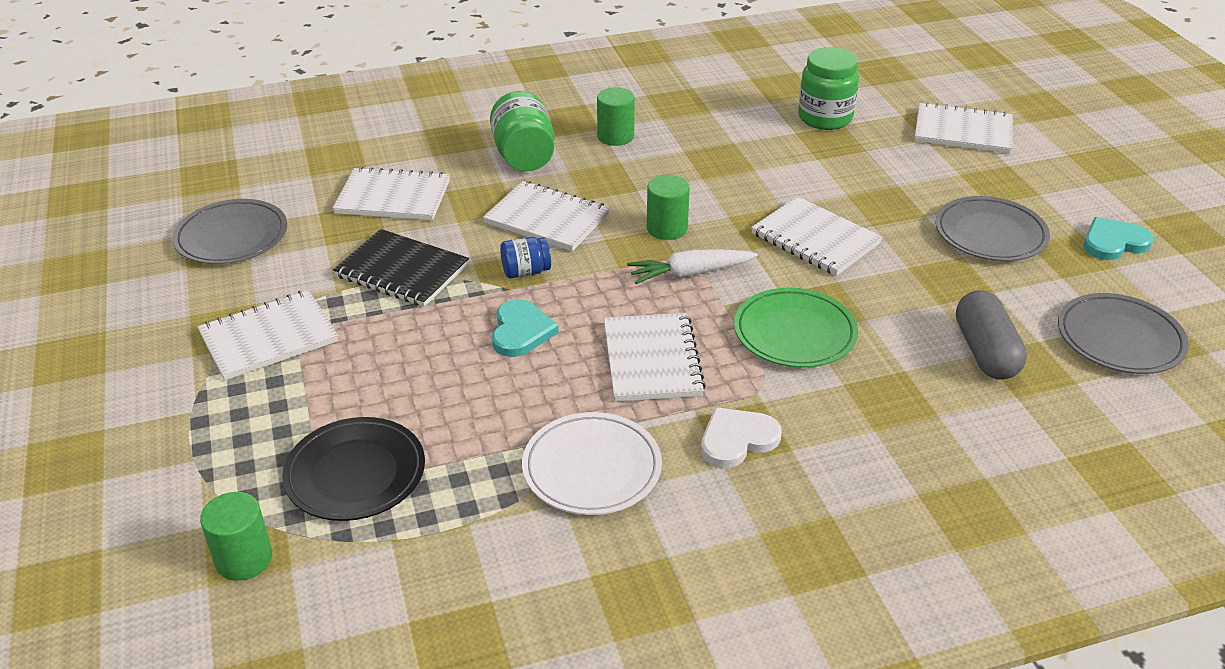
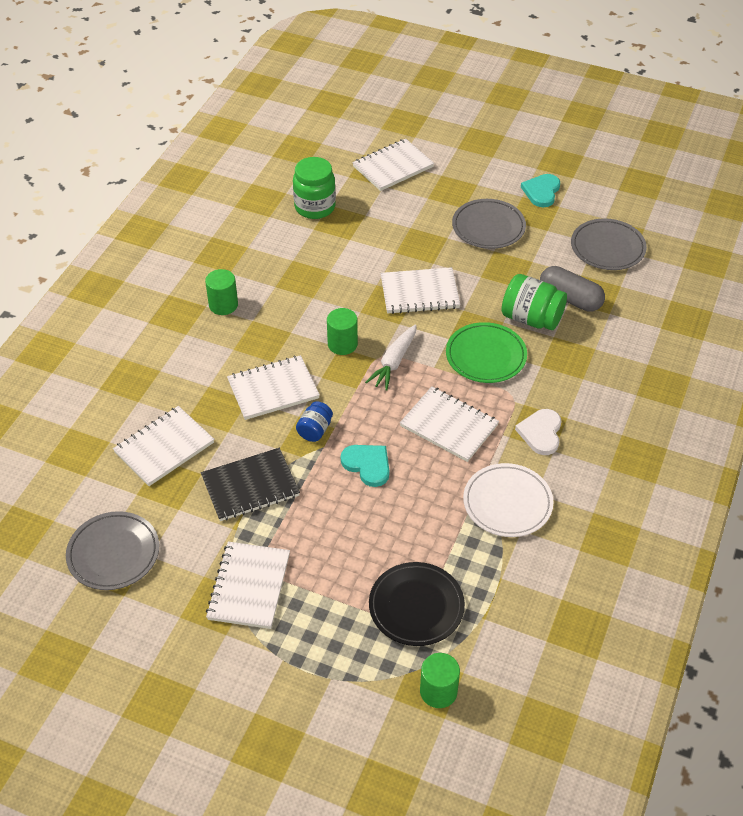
camera: 50 degrees left, 10 degrees up
(524, 156) = (193, 359): green jar -> green jar (531, 318)

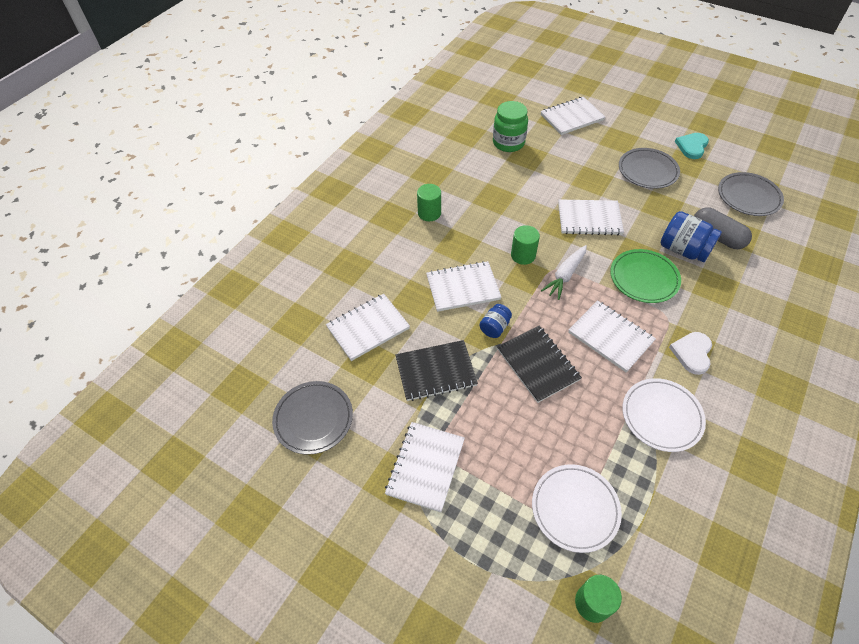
camera: 10 degrees right, 5 degrees up
(367, 465) = (538, 364): turquoise heart -> black notebook
(416, 606) = (575, 508): black plate -> white plate
(531, 318) = (683, 250): green jar -> blue jar

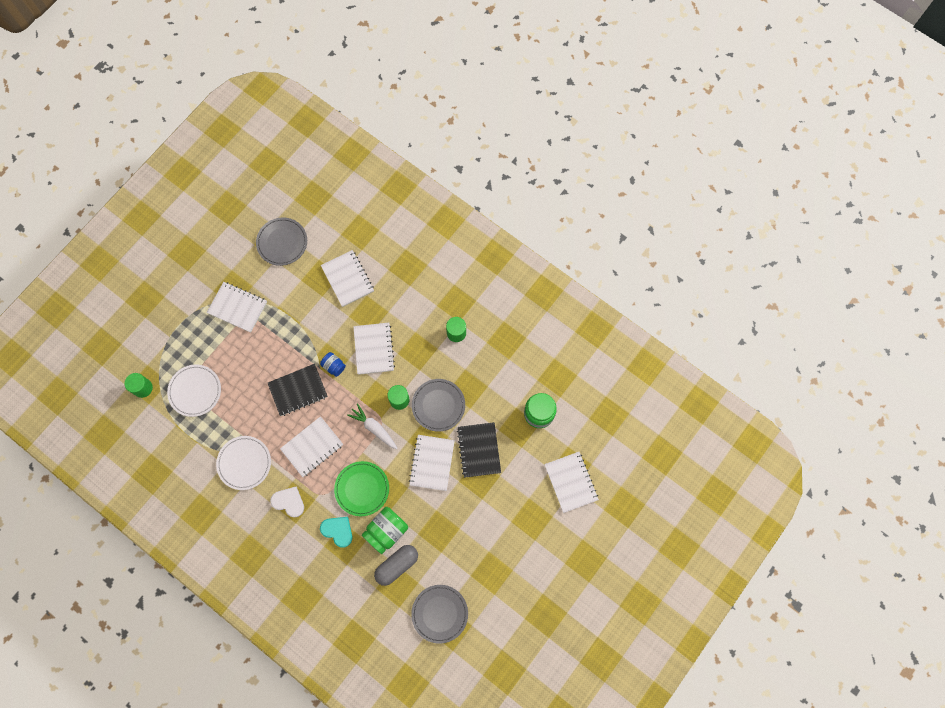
camera: 95 degrees right, 20 degrees up
(436, 371) = (304, 321): black notebook -> black notebook (479, 450)
(647, 171) = (485, 532): grey plate -> grey plate (438, 405)
(683, 250) = (386, 531): blue jar -> green jar
(692, 146) = (514, 587): turquoise heart -> turquoise heart (338, 531)

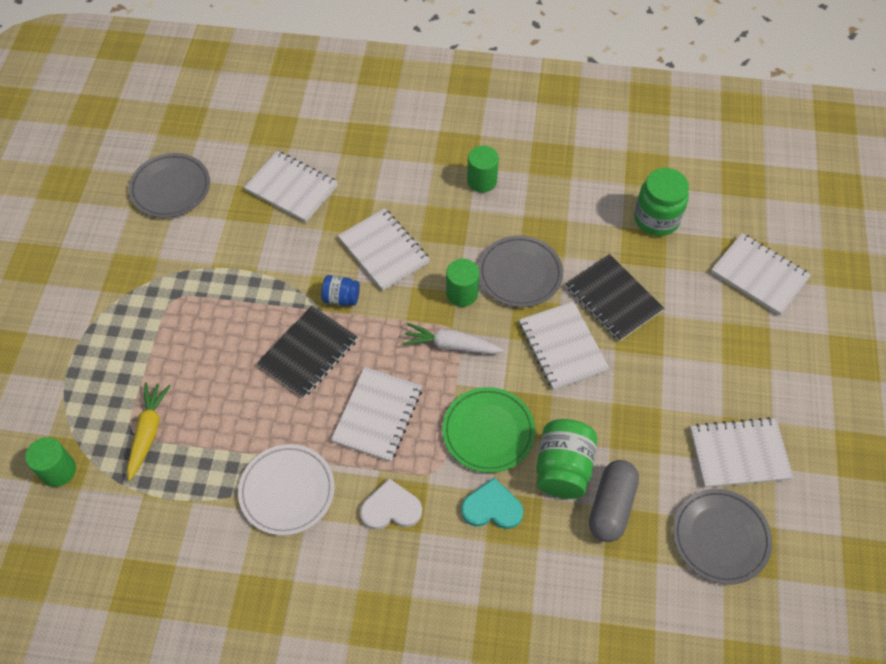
camera: 30 degrees left, 15 degrees down
(195, 391) = (148, 432): white plate -> yellow carrot
(237, 307) = (151, 294): white notebook -> white notebook (739, 454)

